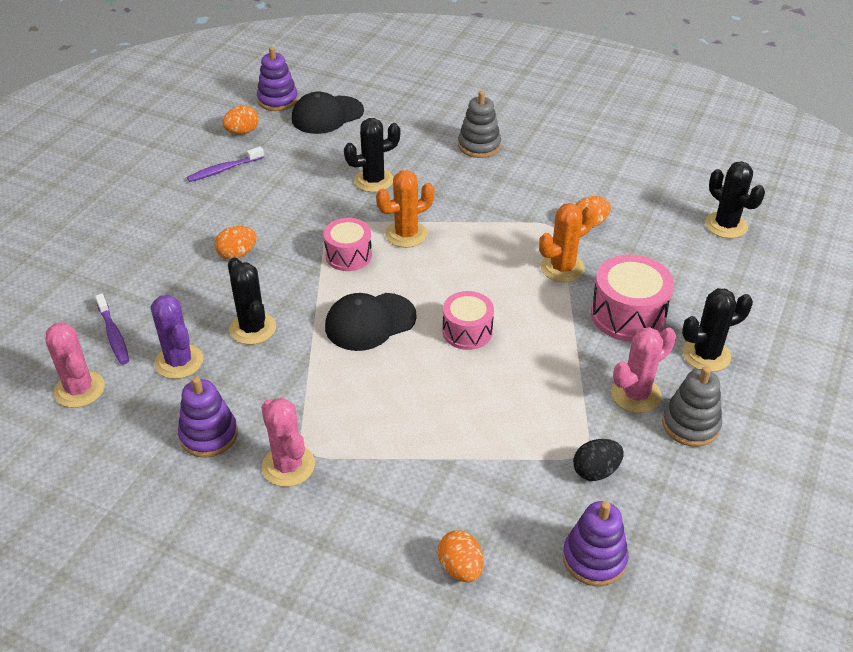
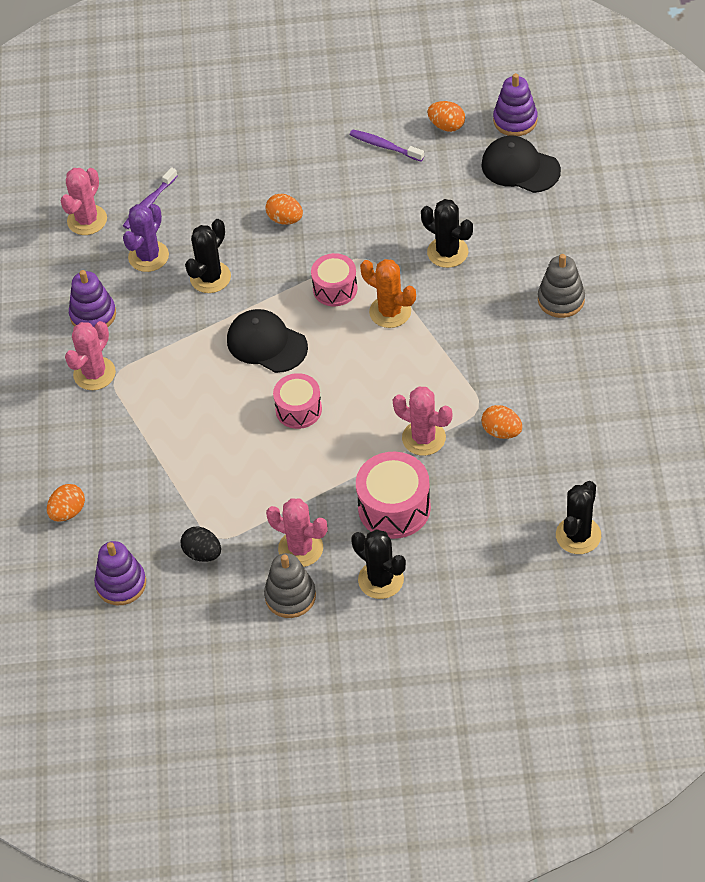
camera: 65 degrees right, 10 degrees up
(562, 268) = (423, 438): orange cactus -> pink cactus

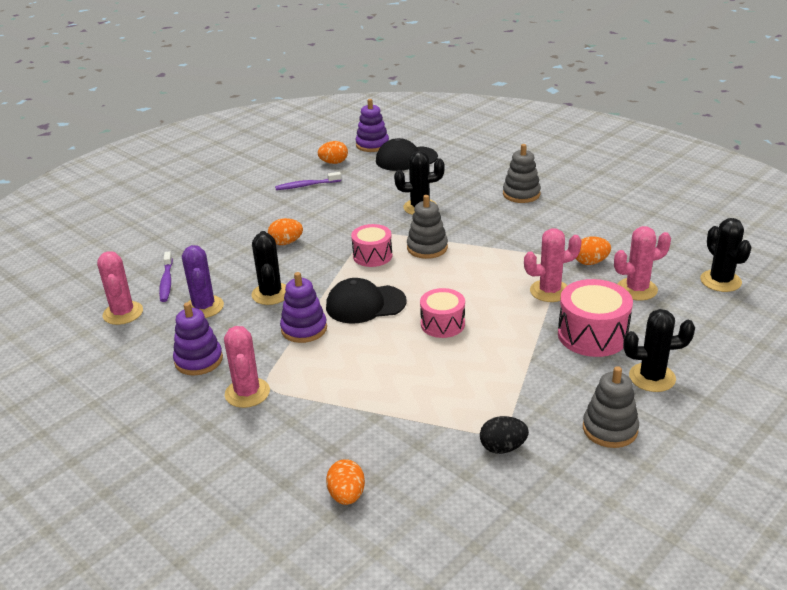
camera: 45 degrees left, 20 degrees down
(121, 584) = (467, 514): purple stacking toy -> purple stacking toy (304, 329)
(300, 548) = (569, 396): pink cactus -> pink cactus (637, 289)
(390, 312) = (427, 248): orange cactus -> grey stacking toy

